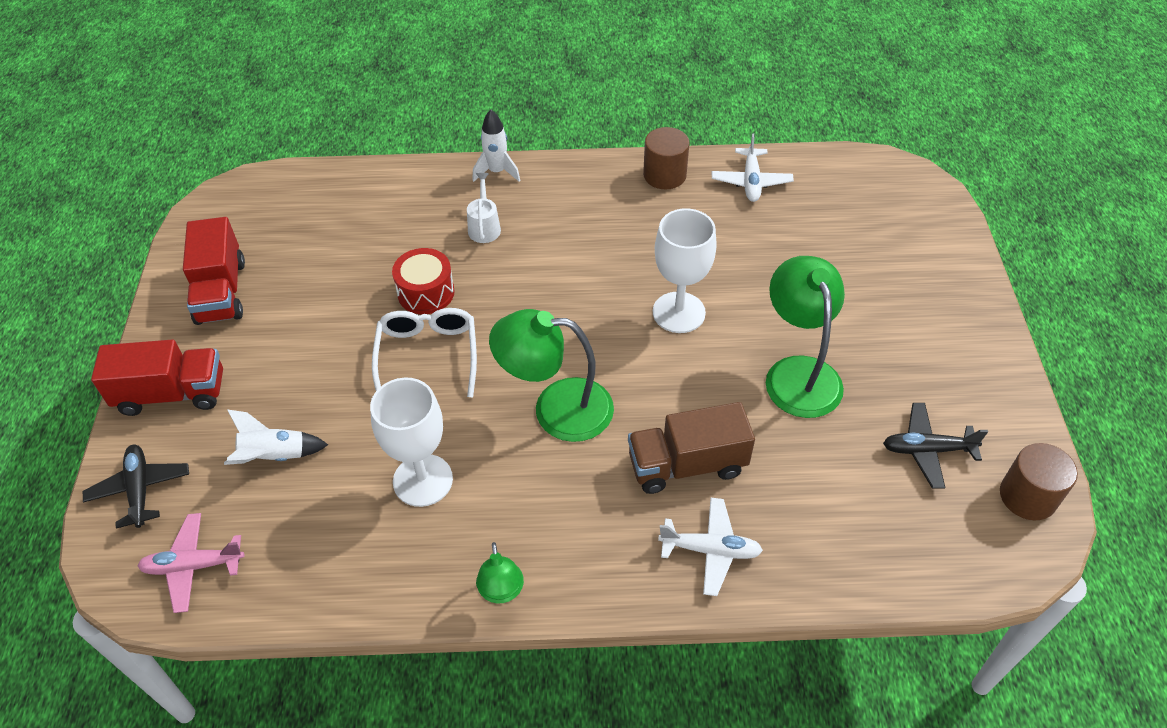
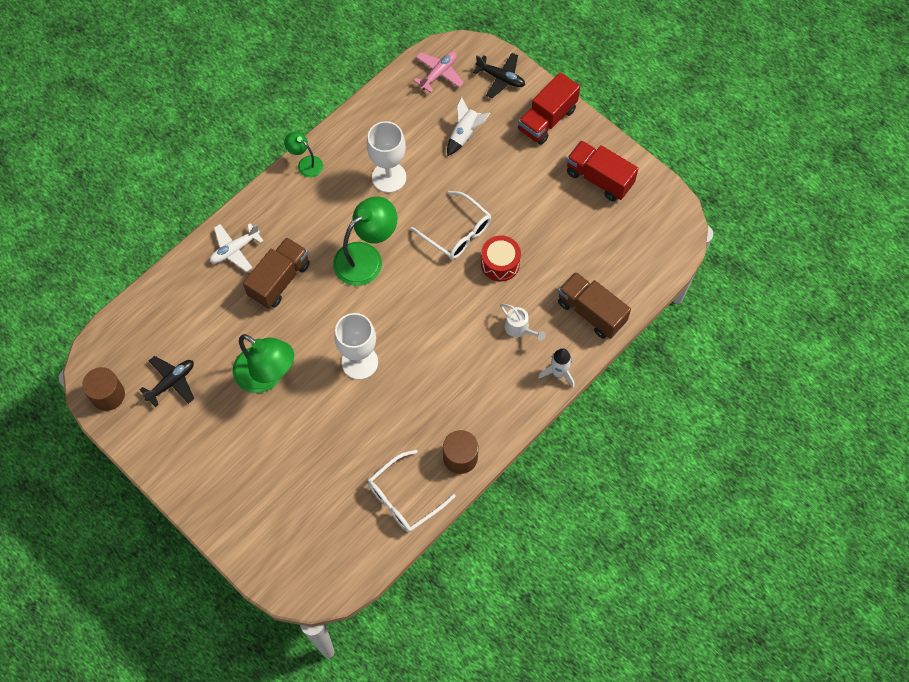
camera: 135 degrees right, 15 degrees up
(403, 192) = (591, 312): none -> brown truck
(751, 181) = (404, 498): white plane -> white glasses

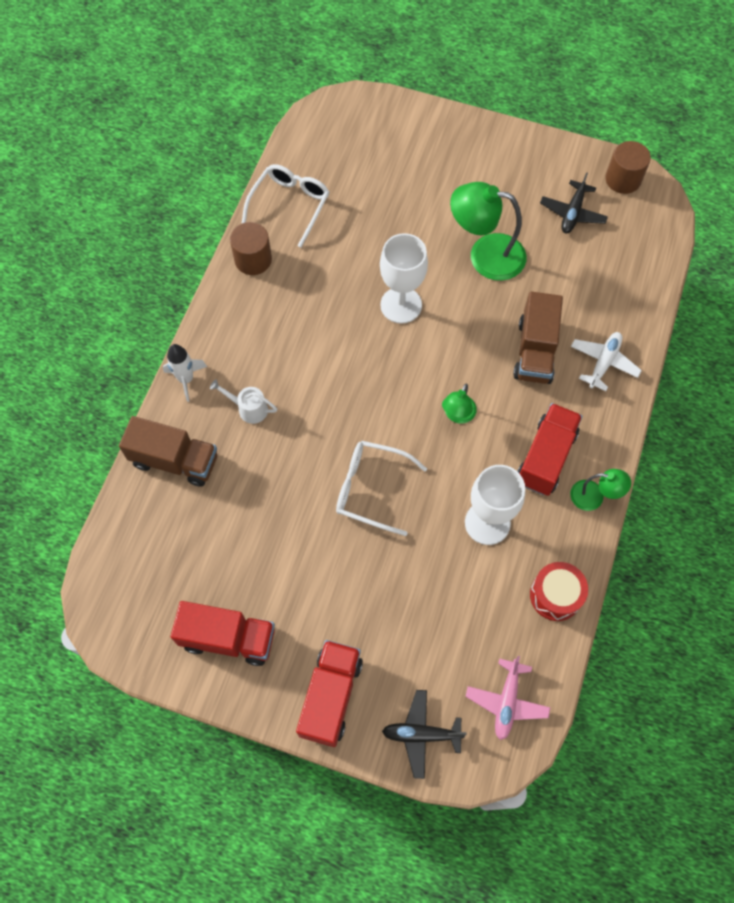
camera: 155 degrees right, 0 degrees up
(322, 202) = (546, 457): none -> red truck
(366, 257) = (457, 415): green lamp -> green lamp, size x0.53
(465, 134) = (426, 624): white rocket -> none
(500, 263) = (303, 473): red drum -> red drum (555, 595)

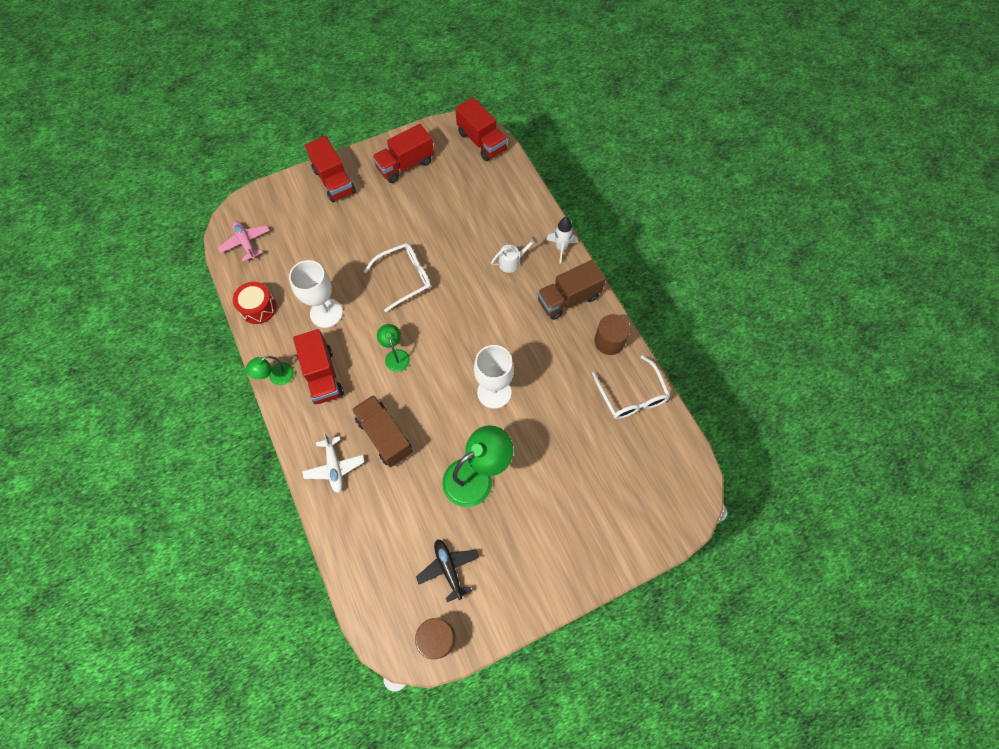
camera: 135 degrees right, 0 degrees up
(111, 586) = (481, 141): none -> red truck
(175, 460) = (518, 209): brown truck -> brown truck (568, 299)
(421, 734) = (277, 200): black plane -> none

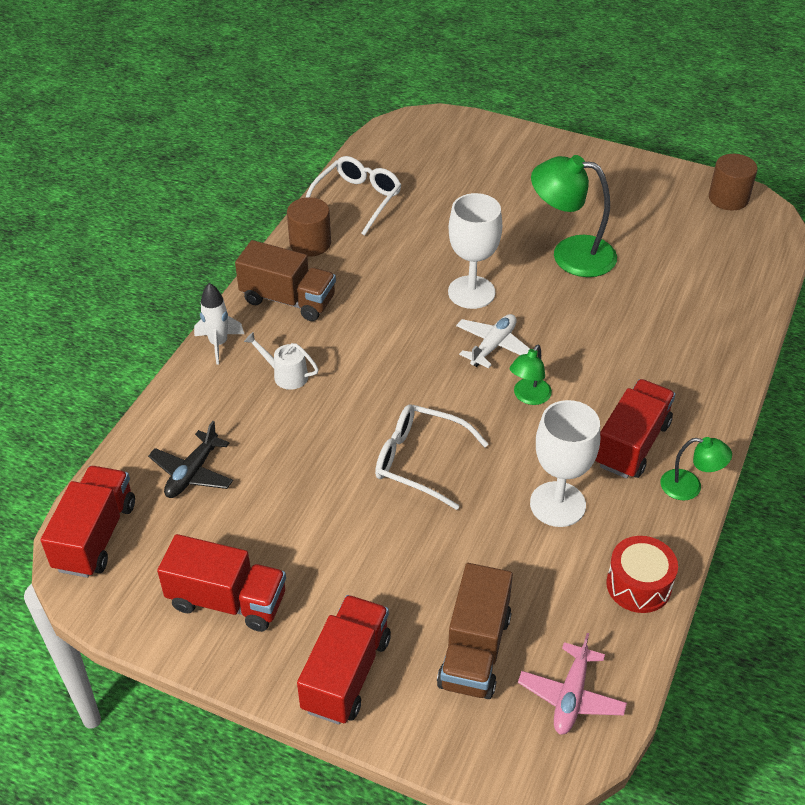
camera: 130 degrees left, 20 degrees down
(334, 467) = (703, 359): white plane -> white plane (493, 346)
(385, 436) = (623, 343): brown truck -> brown truck (474, 651)
(448, 568) = (671, 223): black plane -> black plane (192, 473)

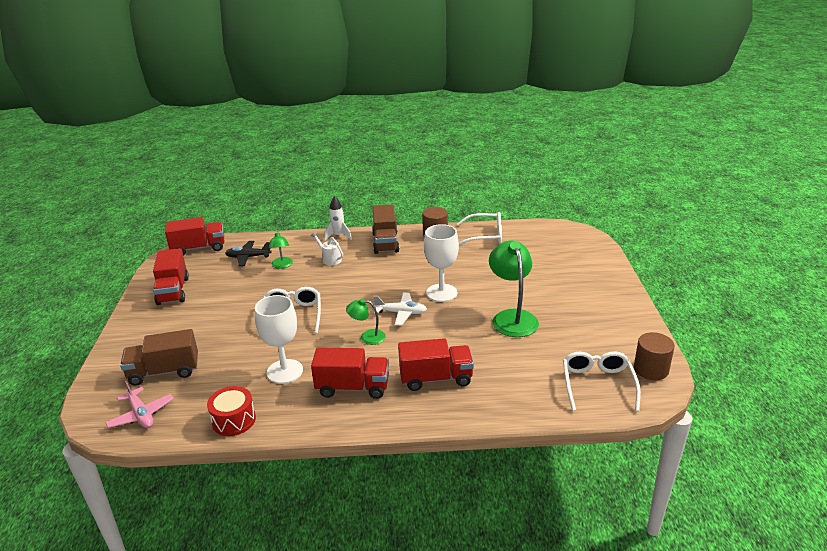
camera: 65 degrees right, 15 degrees down
(285, 375) = (329, 259): white watering can -> white watering can turned 45 degrees counterclockwise
(346, 673) = (138, 336): red truck -> red truck (436, 378)
(571, 696) = (141, 415): pink plane -> pink plane turned 120 degrees counterclockwise
(689, 487) = (329, 422): green lamp -> green lamp (282, 265)
(734, 245) = (597, 385): none -> white glasses

